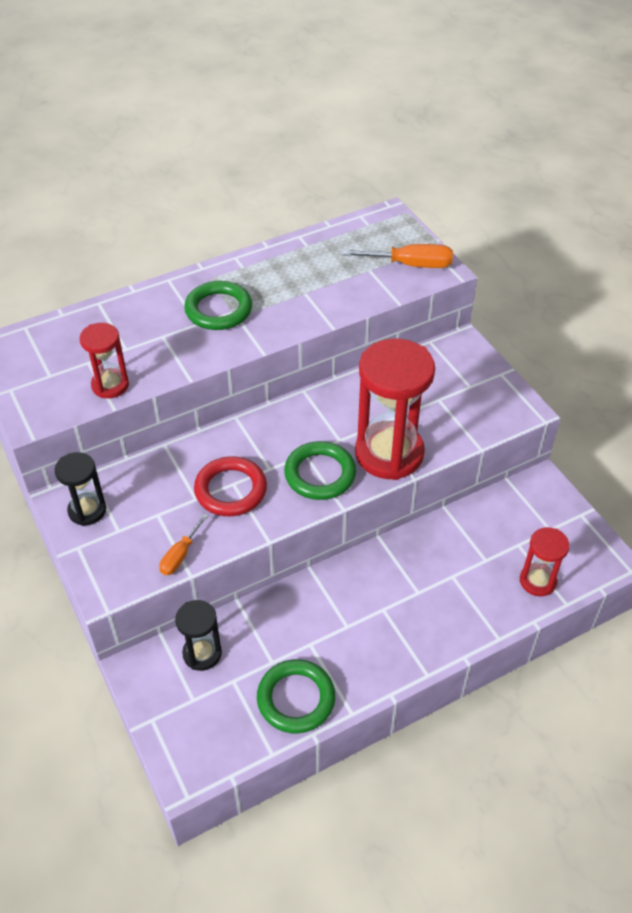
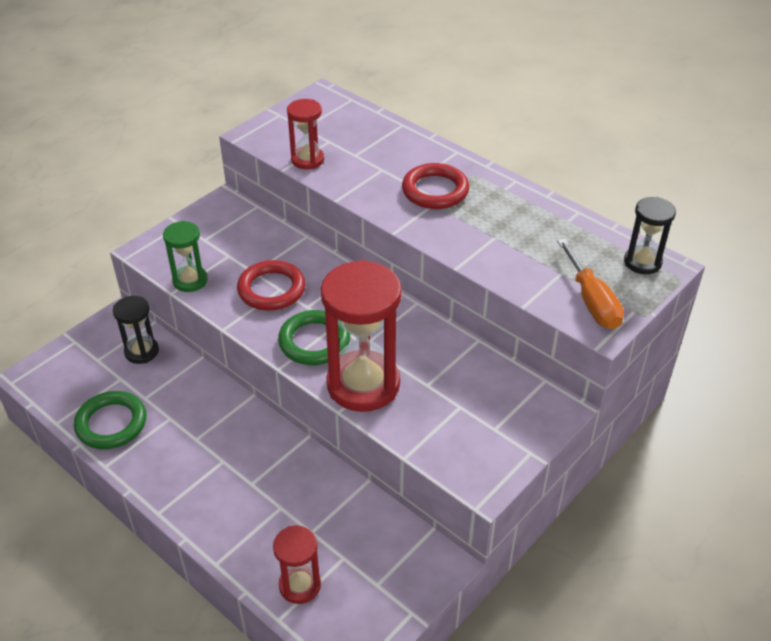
camera: 70 degrees right, 5 degrees down
(87, 510) = (218, 217): black hourglass -> black hourglass (642, 262)
(180, 555) = (190, 280): orange screwdriver -> green hourglass
(218, 310) = (435, 190): green ring -> red ring

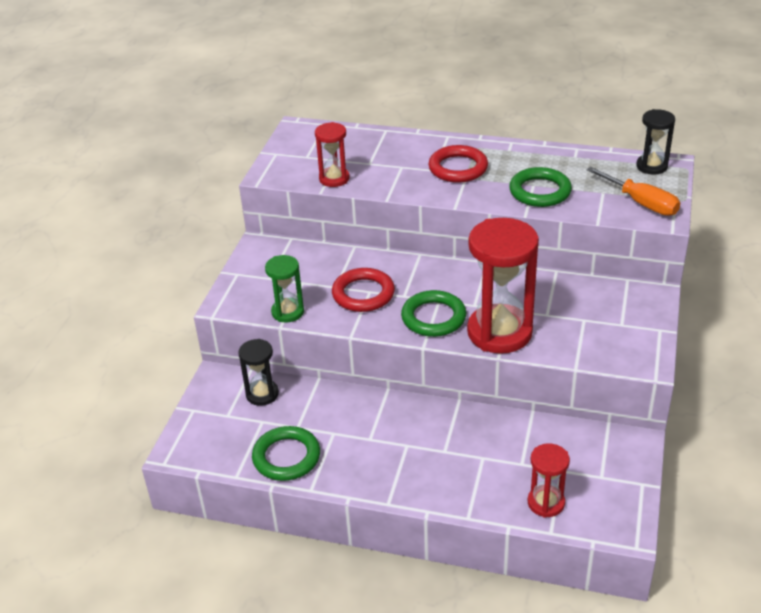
camera: 25 degrees left, 5 degrees down
(494, 247) = (540, 191): none -> green ring

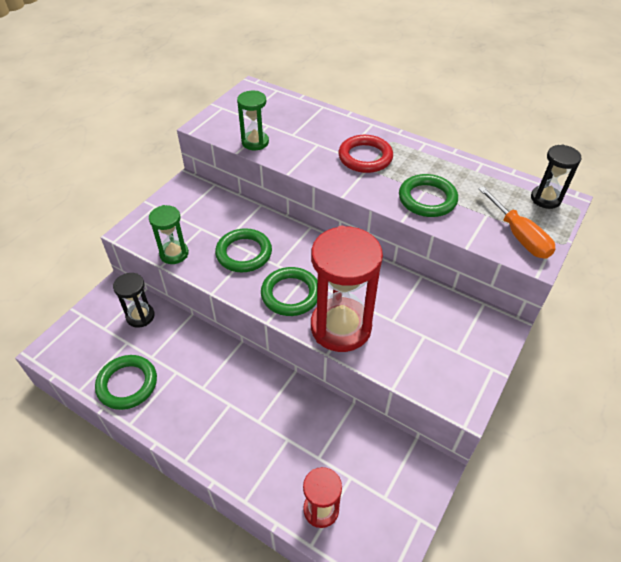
camera: 15 degrees right, 10 degrees up
(334, 179) = (255, 142): red hourglass -> green hourglass
(363, 294) = (244, 253): red ring -> green ring

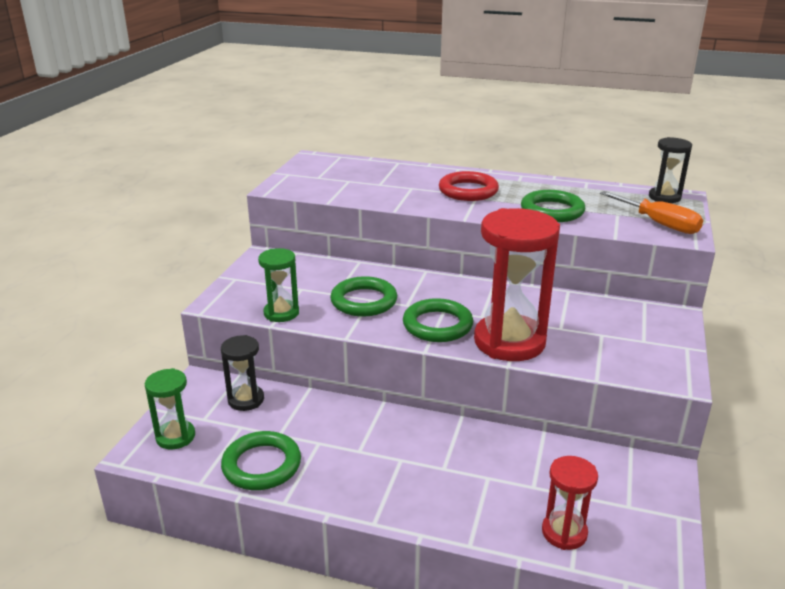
camera: 15 degrees left, 20 degrees down
(255, 142) = (343, 193): green hourglass -> green hourglass (175, 437)

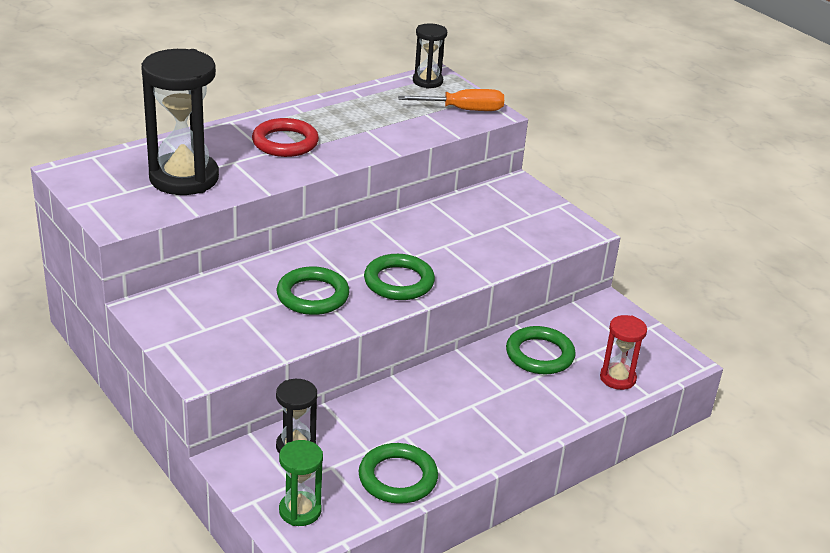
camera: 55 degrees left, 5 degrees up
(281, 313) = (271, 346): green hourglass -> none
(363, 184) = (184, 178): none -> black hourglass
(509, 342) = (463, 265): red hourglass -> none
(552, 211) = (380, 132): green ring -> green ring (539, 355)

